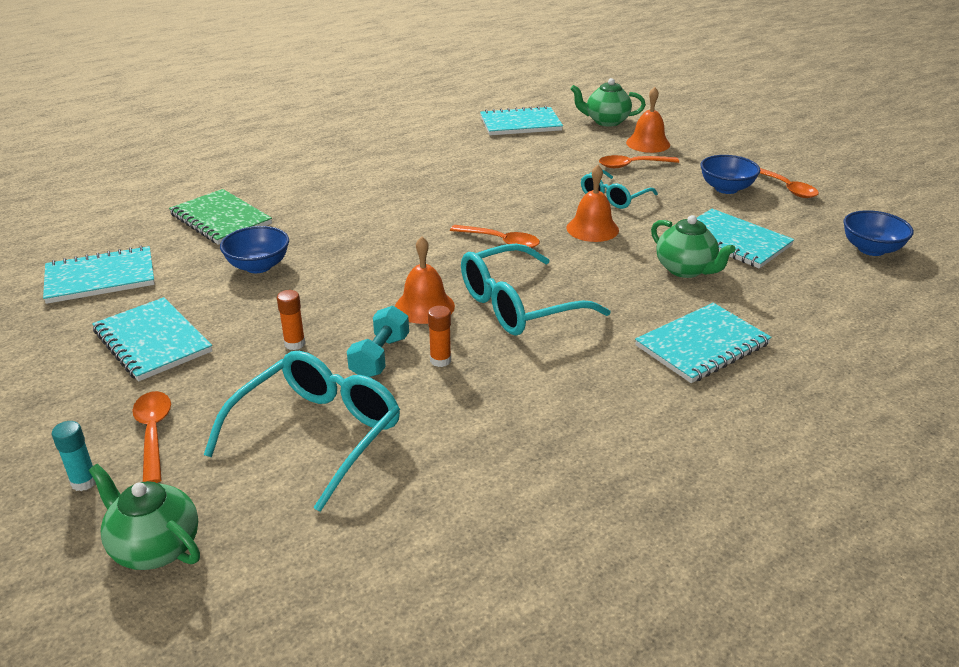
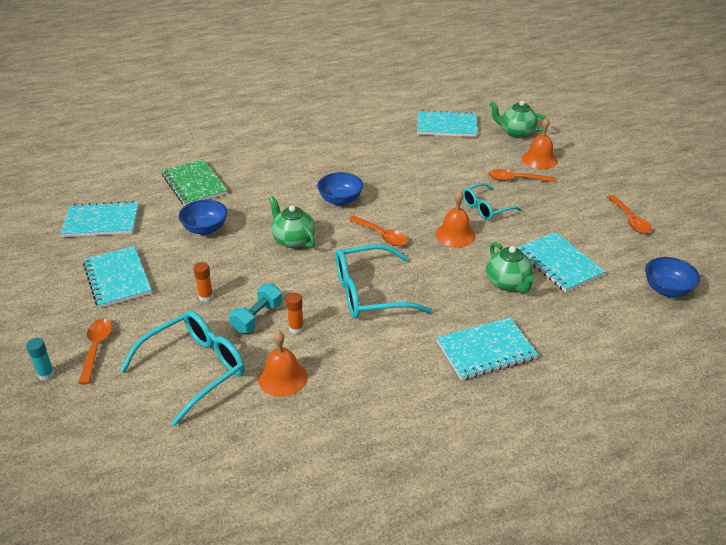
camera: 15 degrees right, 5 degrees up
(155, 547) = (72, 428): green teapot -> green teapot (293, 240)
(424, 306) = (304, 282): orange bell -> orange bell (282, 378)
(726, 188) = (580, 213): blue bowl -> blue bowl (340, 200)

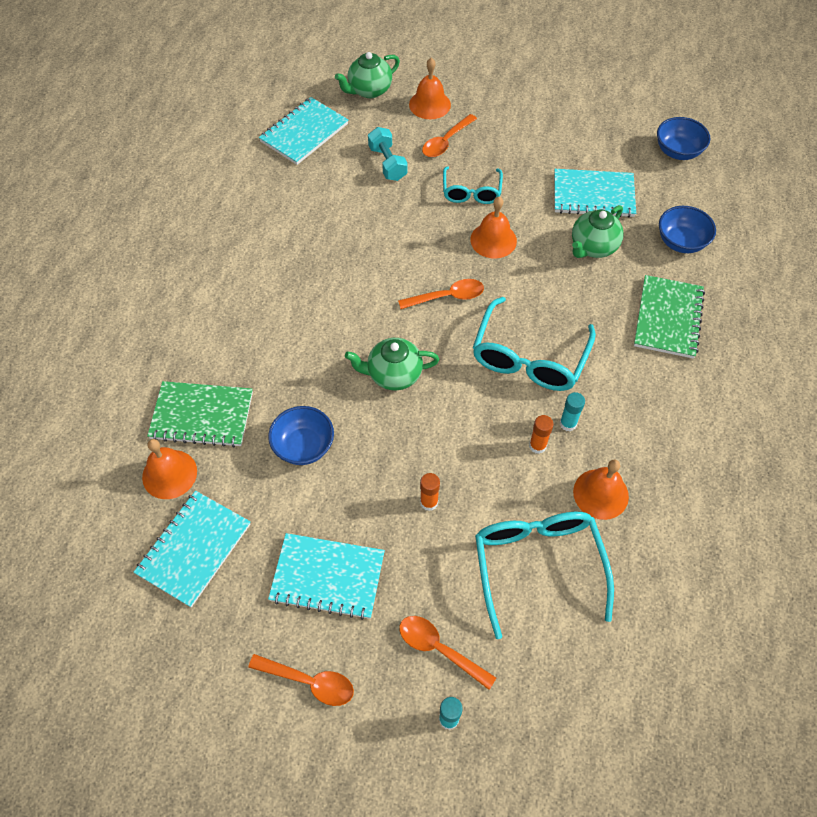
camera: 55 degrees left, 20 degrees up
(145, 191) = (169, 474): none -> orange bell
(257, 318) = (497, 471): turquoise dumbbell -> turquoise dumbbell (387, 163)
(330, 336) = (568, 424): none -> turquoise glue stick
(340, 200) = (357, 296): blue bowl -> blue bowl (681, 242)
(486, 350) = (667, 318): turquoise notebook -> green notebook
(508, 283) = (593, 247): green teapot -> green teapot turned 120 degrees clockwise
(630, 220) = (572, 109): orange spoon -> orange spoon (309, 682)

